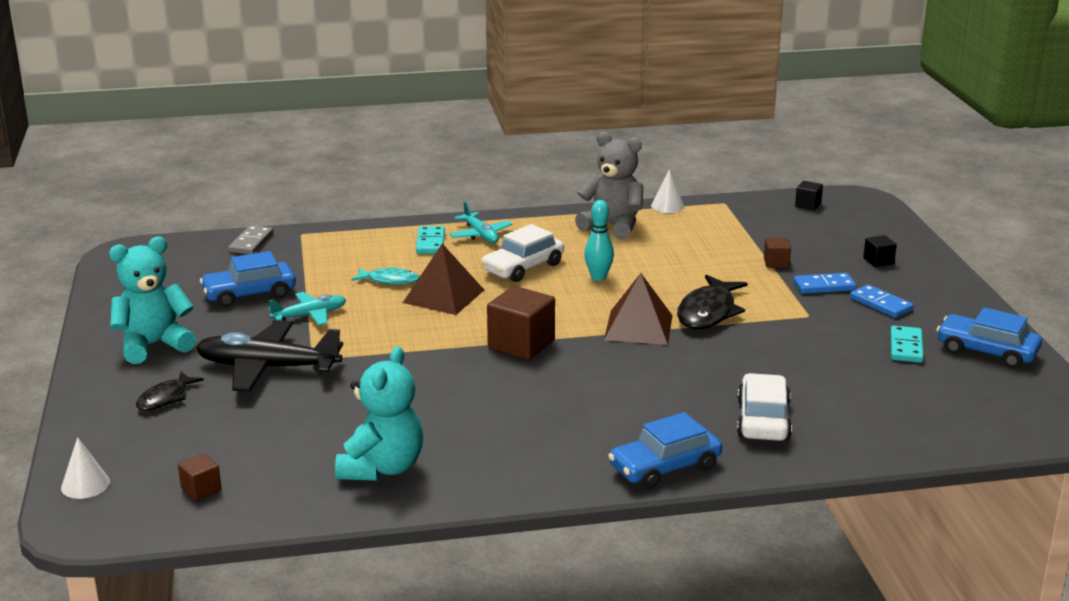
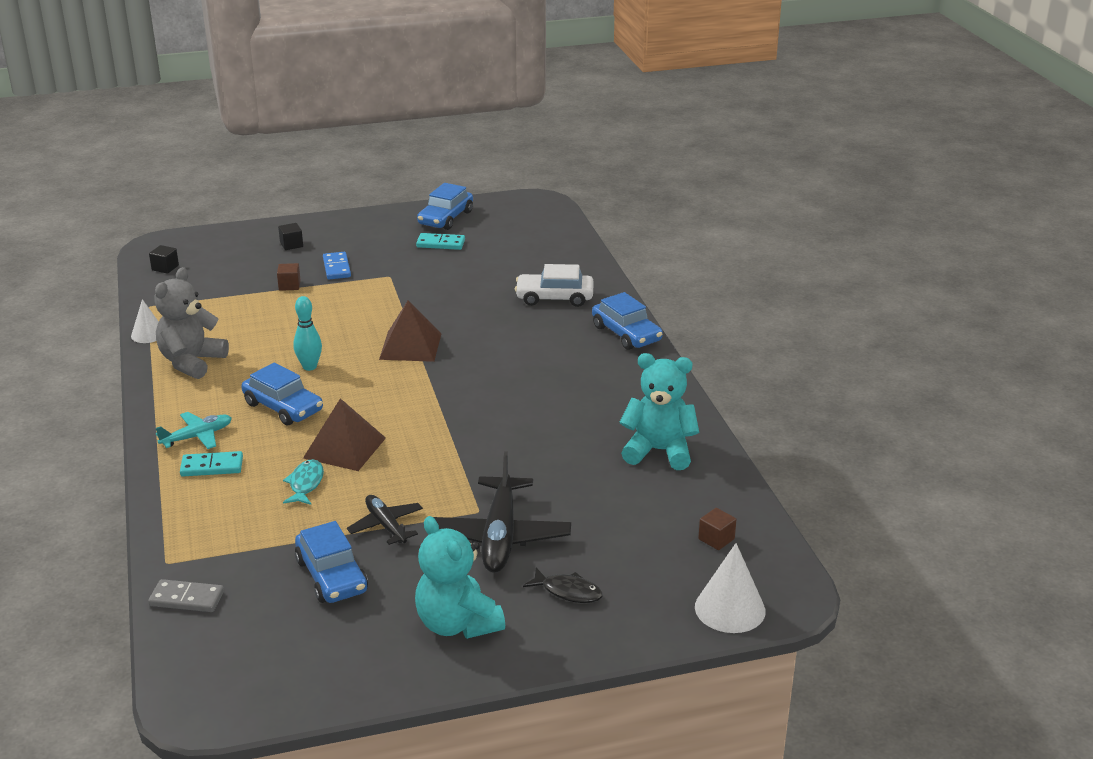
camera: 95 degrees left, 5 degrees up
(85, 485) = (730, 609): white cone -> white cone, size x1.57
(310, 315) = (386, 525): turquoise plane -> black plane
(521, 344) = (444, 400): brown cube -> none
(523, 267) = (283, 407): white car -> blue car
(708, 312) = (383, 316): black fish -> none
(880, 304) = (370, 248): blue domino -> none

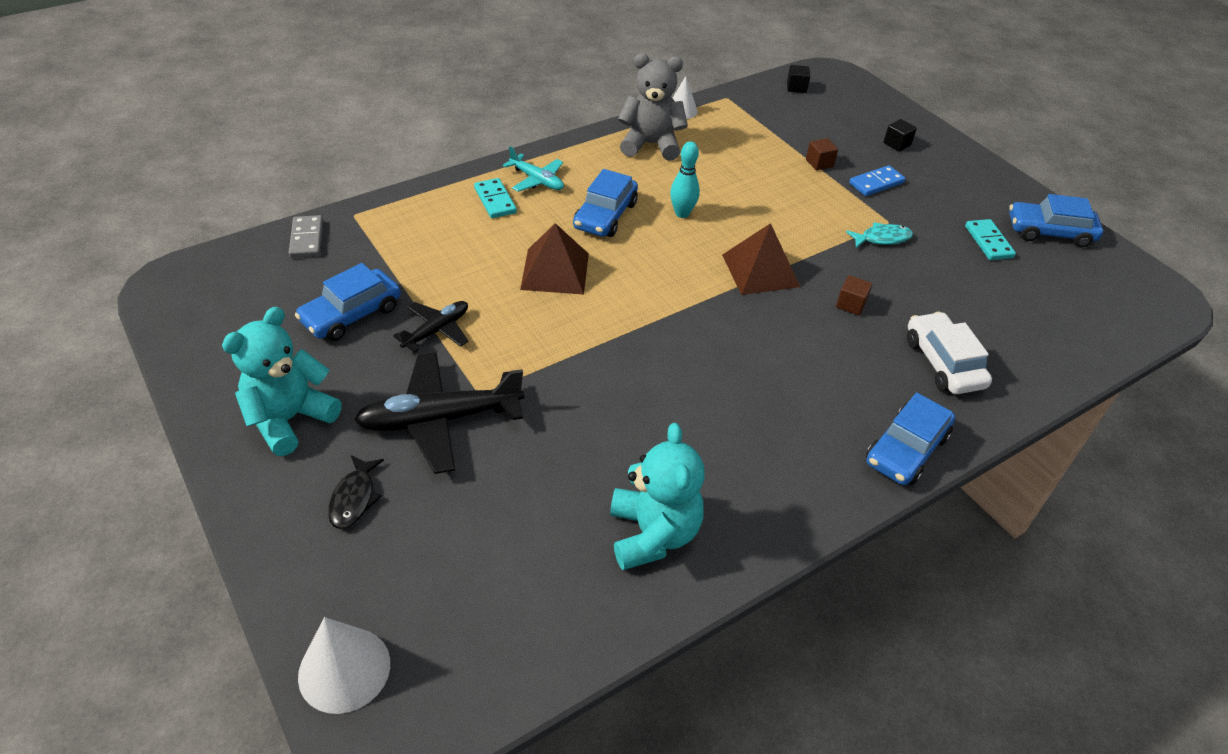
camera: 70 degrees right, 15 degrees up
(305, 484) = (487, 261): turquoise fish -> turquoise fish (882, 238)
(716, 539) = (483, 631): brown cube -> brown cube (851, 304)

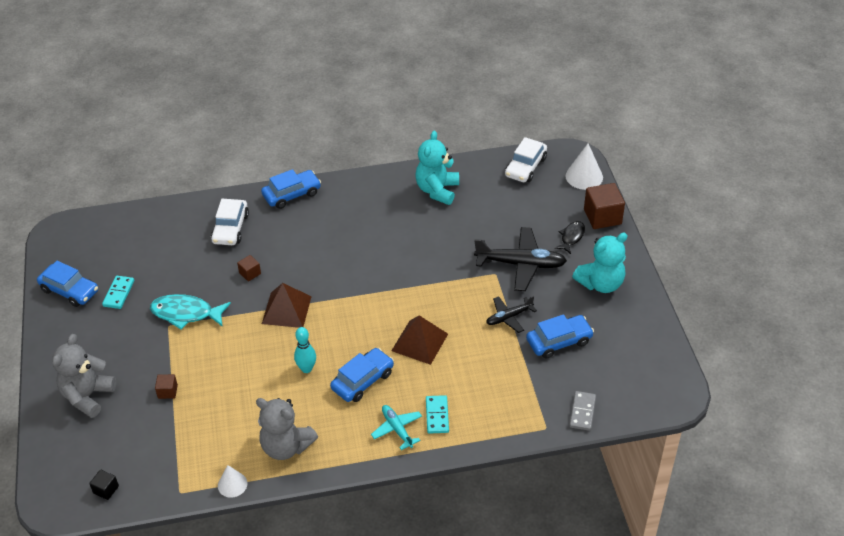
camera: 155 degrees left, 0 degrees up
(293, 564) = (602, 217): none -> brown cube
(488, 657) = (525, 167): none -> white car
(876, 183) = (143, 361): blue domino -> none
(882, 238) = (186, 313): turquoise fish -> turquoise fish, size x1.67
(897, 144) = (87, 396): black cube -> grey teddy bear

